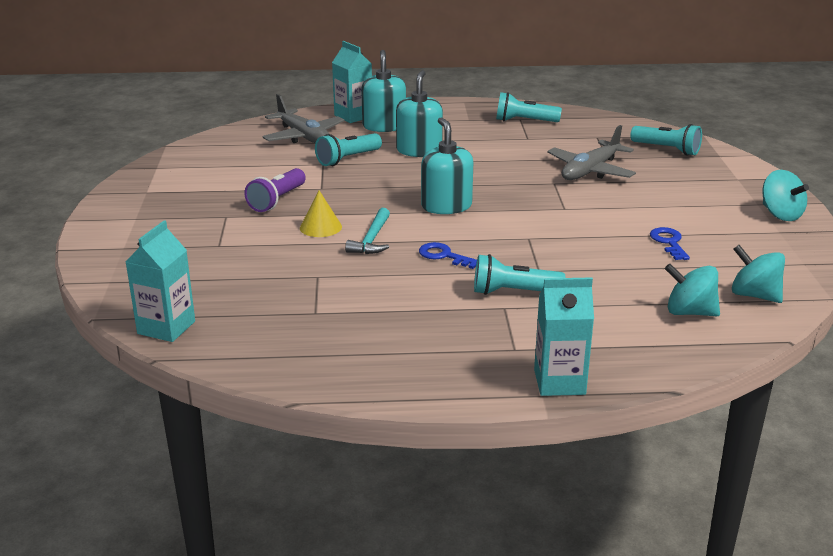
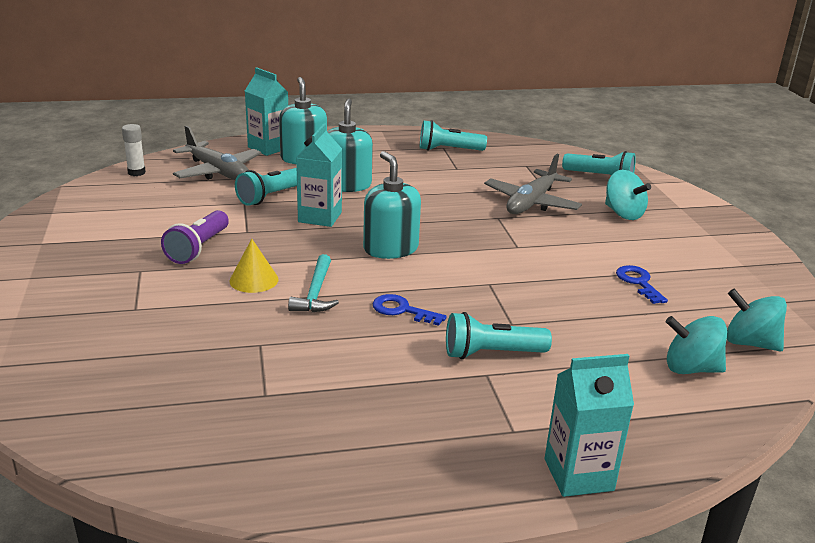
camera: 10 degrees left, 0 degrees up
(166, 327) = (78, 428): turquoise carton -> turquoise carton (320, 217)
(231, 136) = (136, 172): none -> white glue stick
(780, 214) = (737, 246): turquoise spinning top -> turquoise spinning top (623, 214)

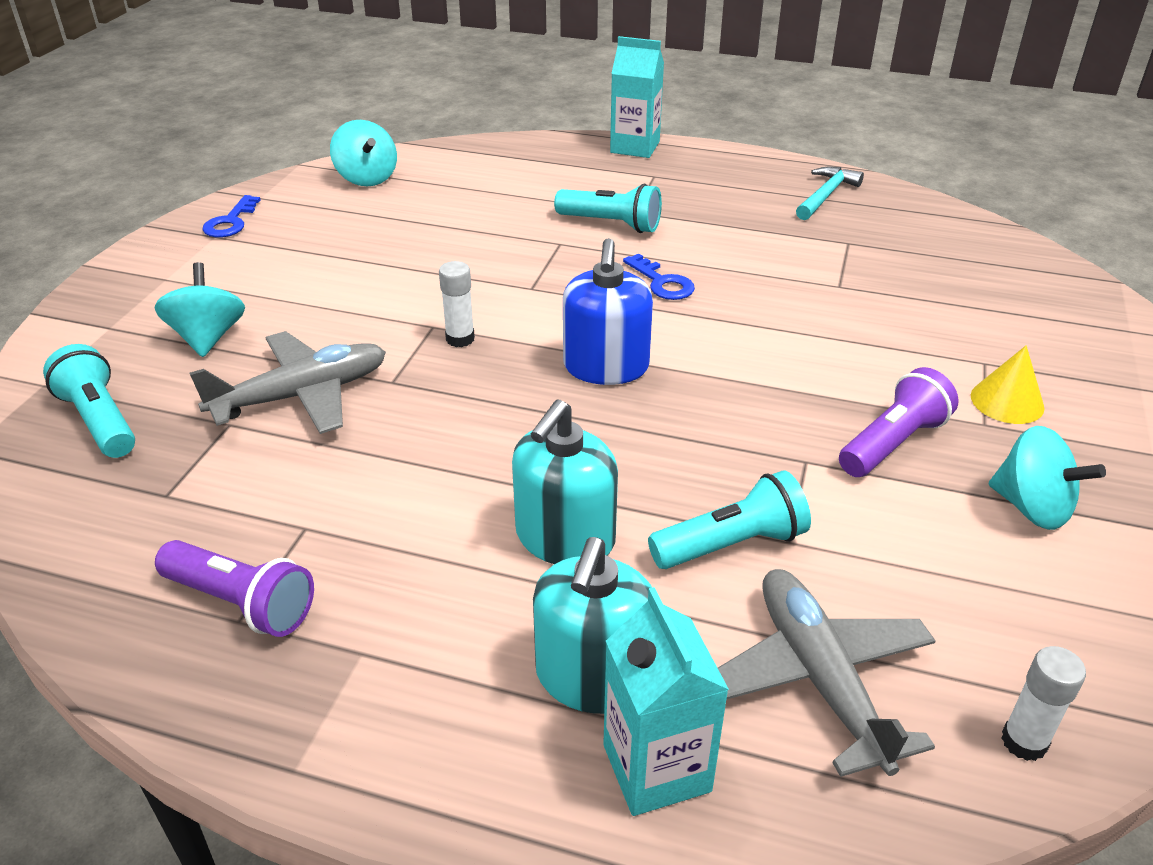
camera: 150 degrees left, 10 degrees up
(254, 280) = (822, 365): yellow cone -> yellow cone (1007, 401)
(315, 293) = (750, 327): turquoise hammer -> turquoise hammer (826, 195)
(320, 217) = (669, 460): turquoise carton -> none
(390, 249) = (606, 367): turquoise soap dispenser -> blue soap dispenser
(448, 150) = (241, 603): turquoise flashlight -> purple flashlight
(491, 243) = (460, 339): none -> white glue stick
(638, 282) = (365, 247): blue key -> blue key (230, 222)
(691, 368) = (452, 175): turquoise spinning top -> turquoise spinning top (1031, 507)

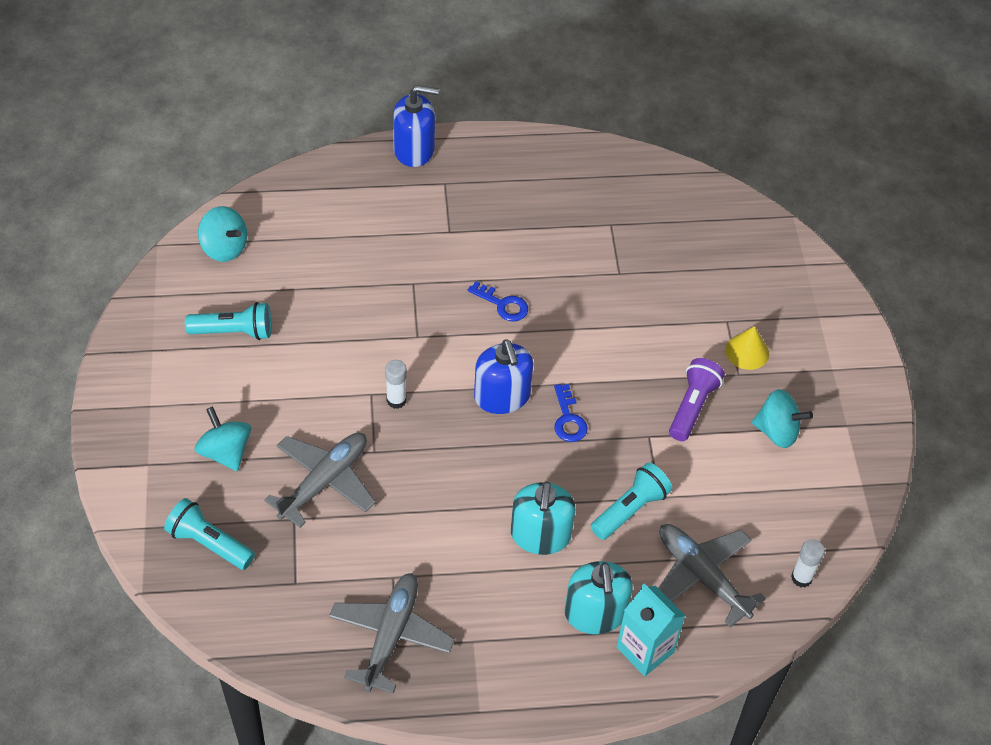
camera: 25 degrees left, 15 degrees up
(230, 222) = (153, 331): blue key -> blue key (568, 419)
(241, 603) = (391, 635): purple flashlight -> grey plane
(611, 224) = (439, 251): turquoise flashlight -> turquoise flashlight (234, 332)
(635, 147) = (414, 149): turquoise carton -> blue soap dispenser
(826, 195) = (579, 173): turquoise hammer -> none

